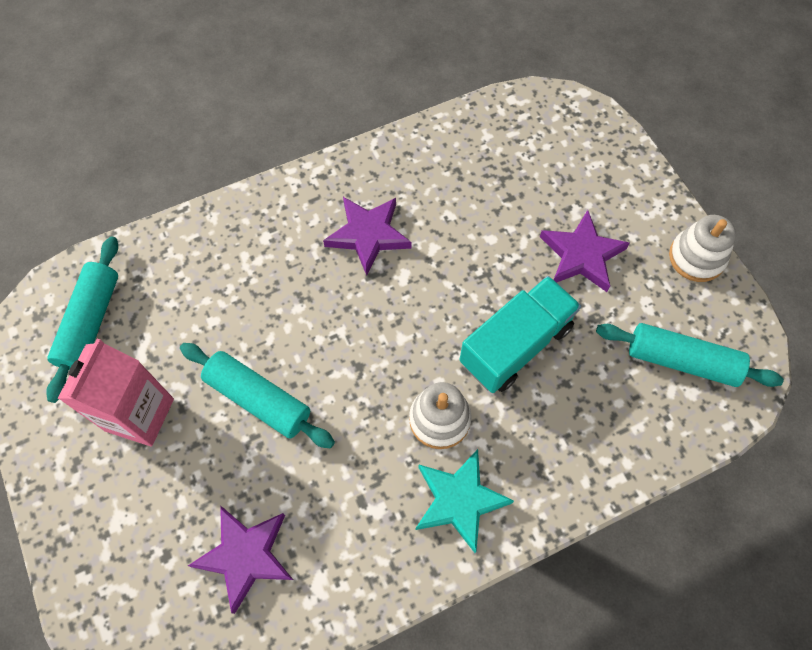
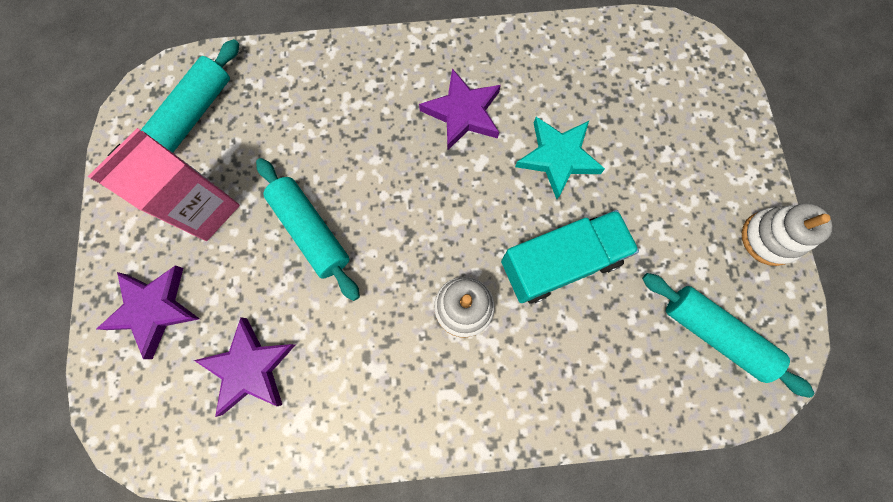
camera: 20 degrees right, 10 degrees up
(459, 500) = (453, 389): turquoise star -> turquoise star (558, 157)
(582, 255) = (656, 198): purple star -> purple star (154, 309)

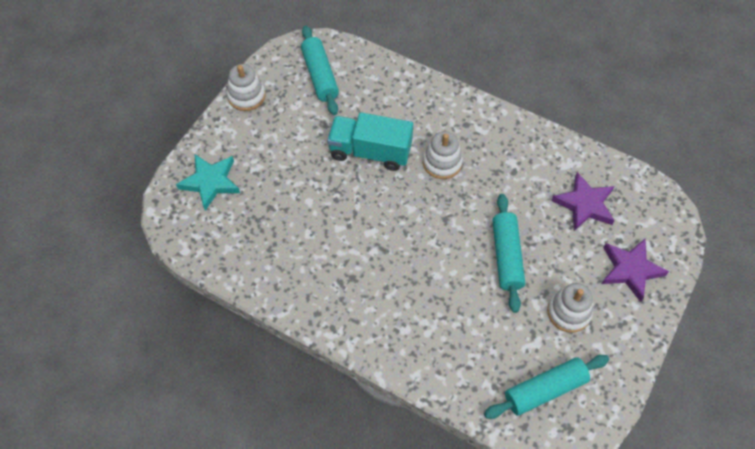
camera: 145 degrees left, 15 degrees down
(206, 209) = (568, 312): pink carton -> white stacking toy
(463, 113) = (357, 269): purple star -> none
(558, 157) = (321, 205): turquoise star -> turquoise star (210, 182)

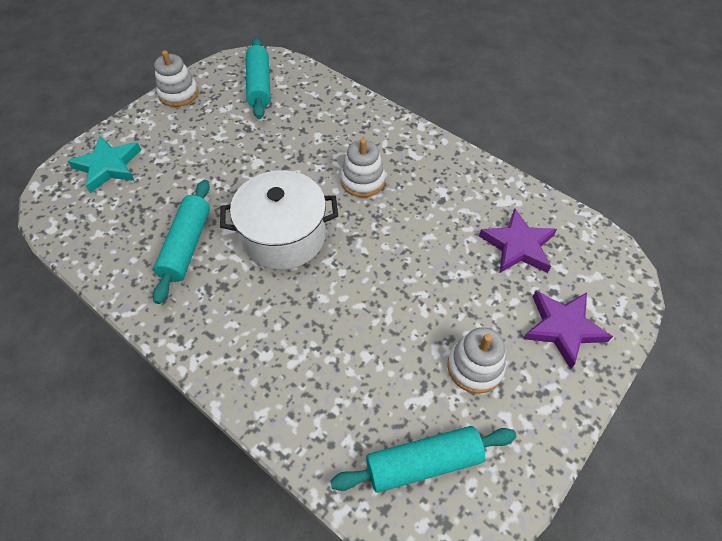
camera: 10 degrees right, 5 degrees down
(370, 152) = (287, 160): turquoise truck -> none
(389, 226) = (284, 236): none -> white pot
(506, 256) = (411, 289): turquoise rolling pin -> turquoise rolling pin (186, 245)

